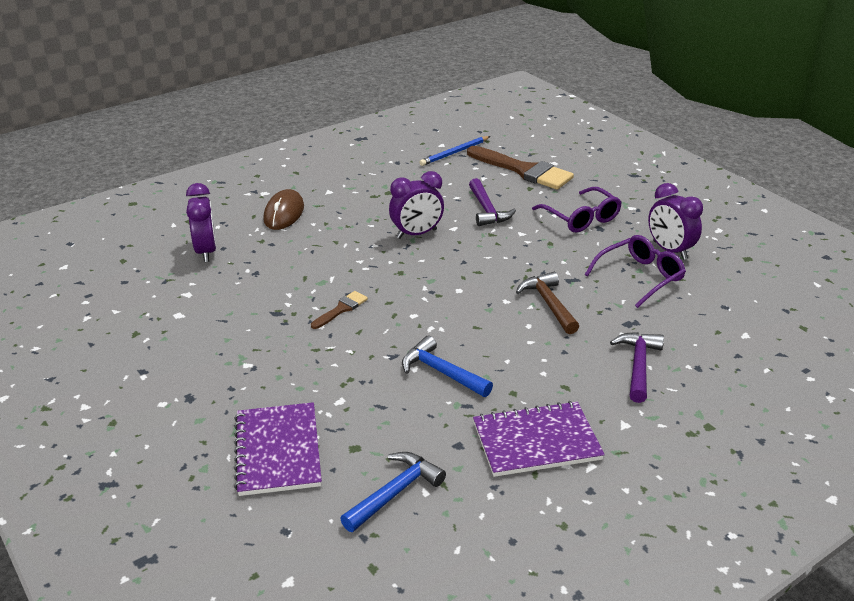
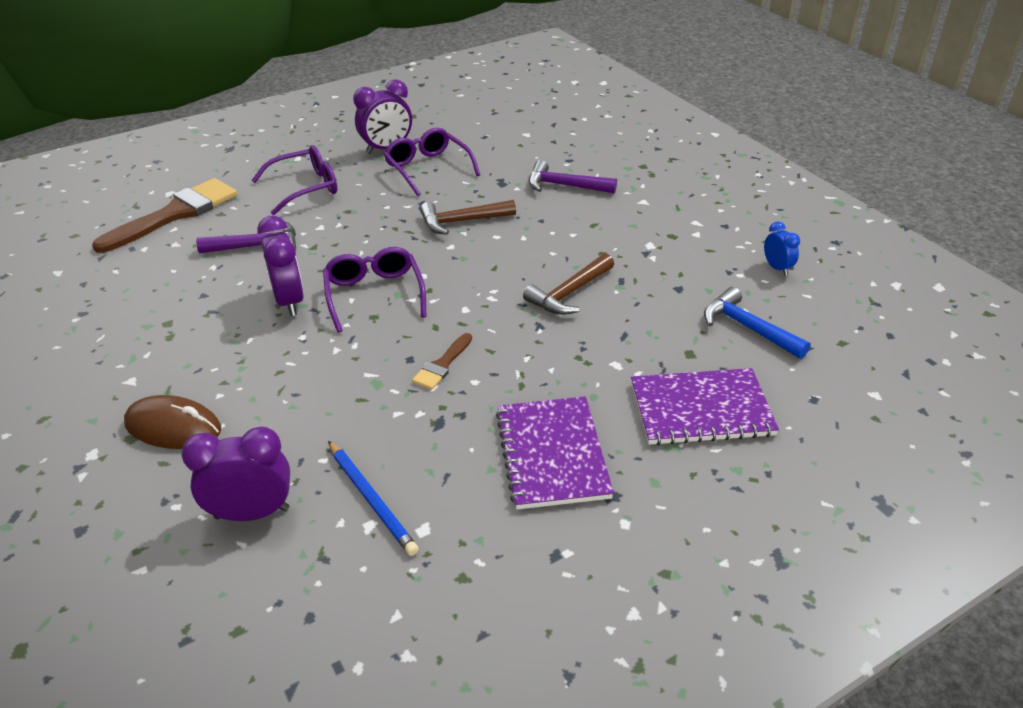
camera: 85 degrees left, 5 degrees up
(341, 309) = (442, 365): brown brush -> brown brush turned 105 degrees counterclockwise
(428, 269) = (374, 295): none -> purple glasses
(441, 372) = (569, 293): blue hammer -> brown hammer
(454, 153) = (90, 262): blue pencil -> blue pencil (371, 499)
(507, 528) = (777, 268): none -> blue clock
(536, 441) = (669, 245): purple notebook -> purple notebook (552, 454)

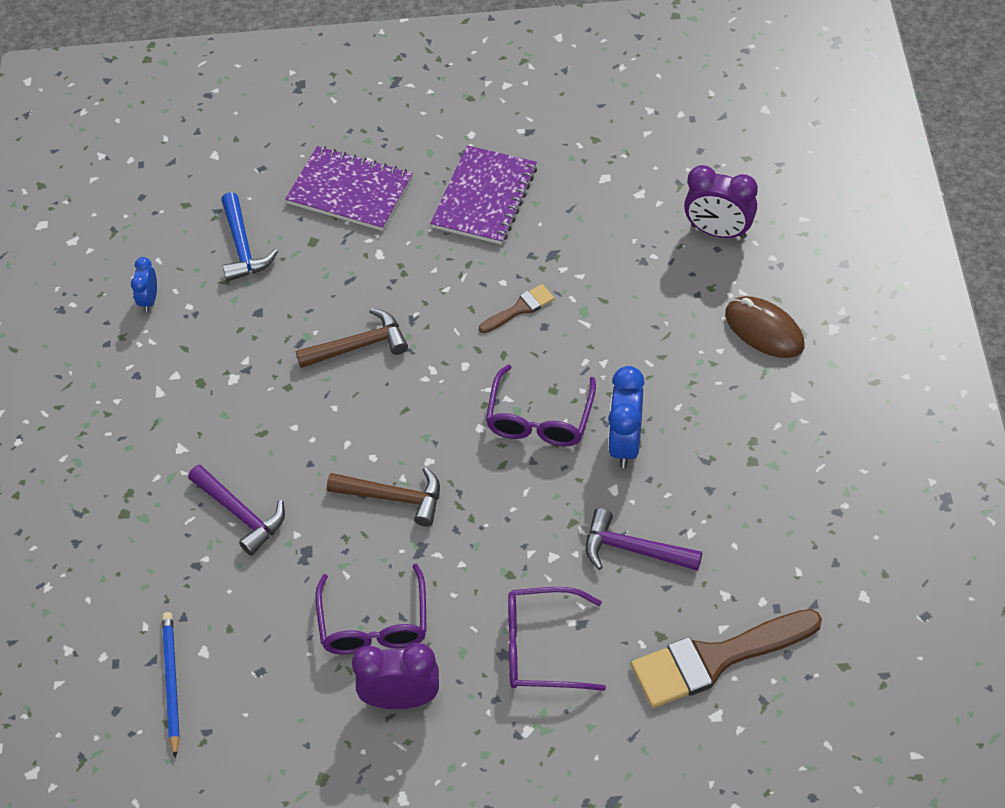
camera: 150 degrees left, 15 degrees up
(289, 301) = (625, 443): purple clock -> blue clock
(371, 499) = (630, 211): blue pencil -> blue pencil (171, 683)

